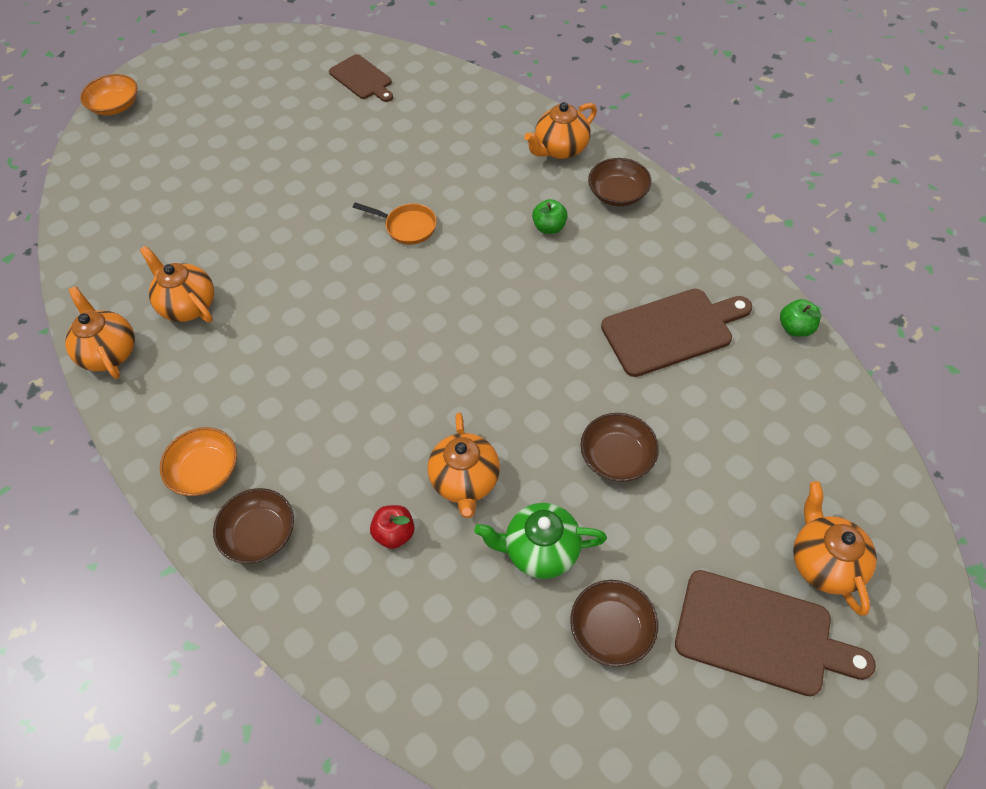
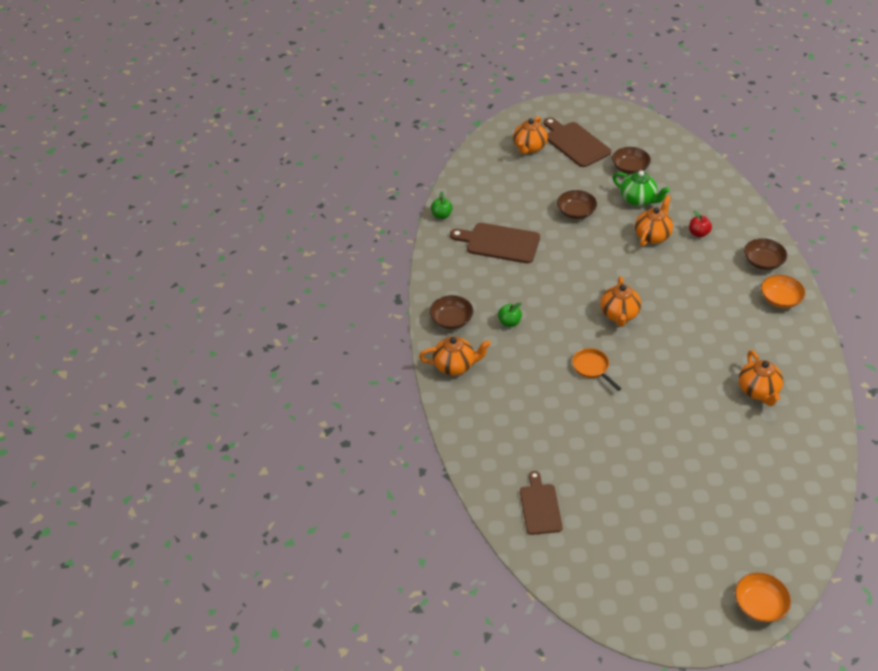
camera: 145 degrees left, 10 degrees down
(109, 352) = (818, 387): orange teapot -> orange teapot (619, 314)

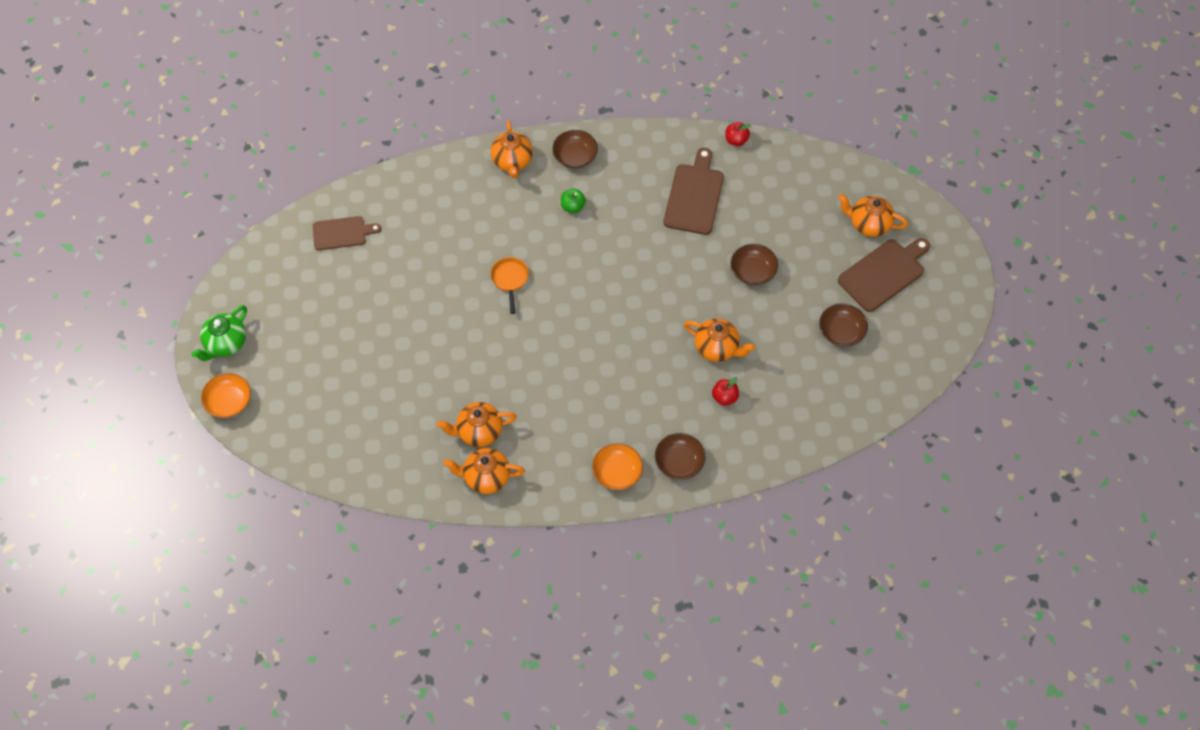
camera: 85 degrees right, 15 degrees up
(441, 215) = (736, 140): green apple -> red apple
(592, 368) = (510, 280): orange pan -> orange pan turned 60 degrees counterclockwise
(619, 314) = (587, 307): orange teapot -> orange teapot (486, 477)
(638, 200) = (780, 337): green teapot -> green teapot (225, 343)

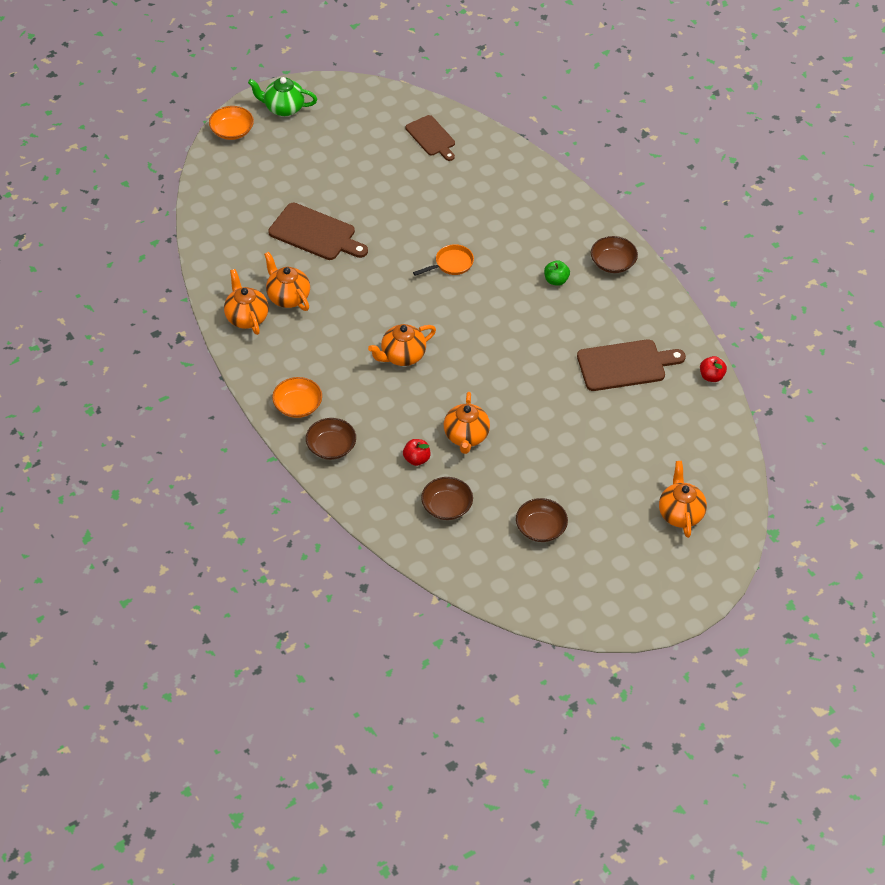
camera: 65 degrees right, 10 degrees down
(512, 161) = (578, 221): orange teapot -> orange teapot (402, 356)
(753, 271) = (567, 437): brown bowl -> brown bowl (447, 506)
(884, 273) = (629, 543): brown cutting board -> brown cutting board (315, 233)

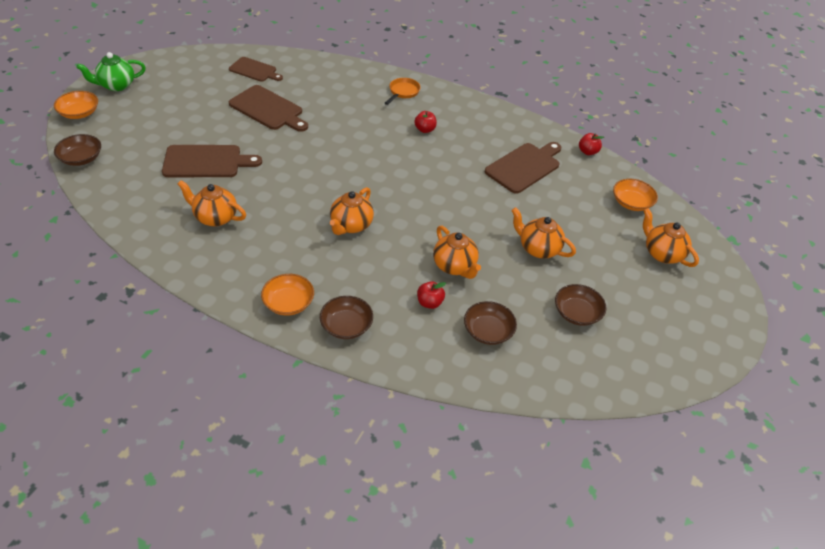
camera: 35 degrees left, 5 degrees down
(246, 317) = (187, 248): orange teapot -> orange teapot (538, 249)
(413, 193) = (268, 109): none -> brown cutting board
(451, 264) = (337, 145): orange pan -> orange pan (403, 92)
(556, 280) = (425, 129): green apple -> red apple
(613, 263) = (454, 105): brown bowl -> brown bowl (81, 158)
(702, 451) = (631, 203): none -> orange bowl

